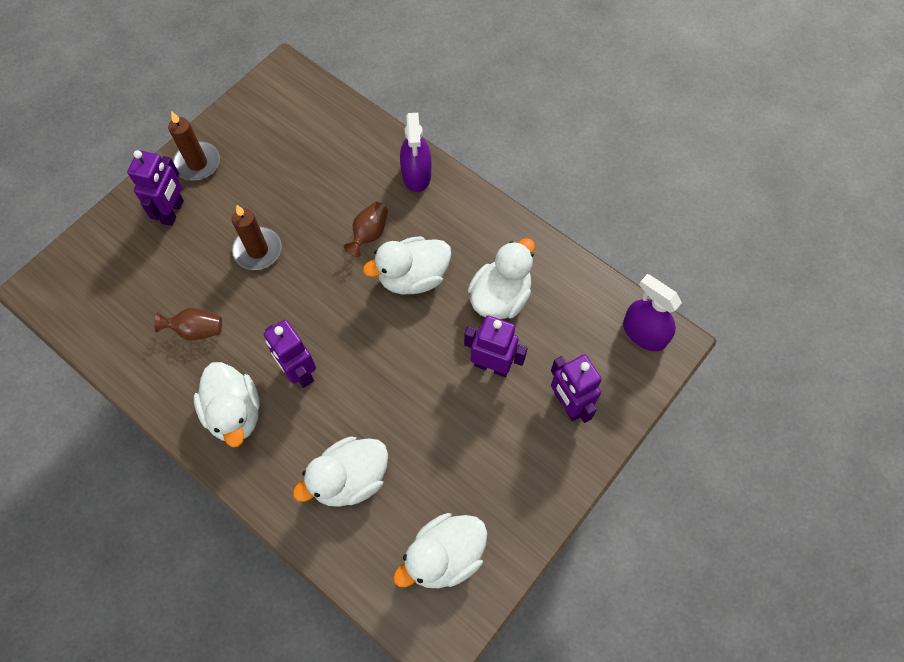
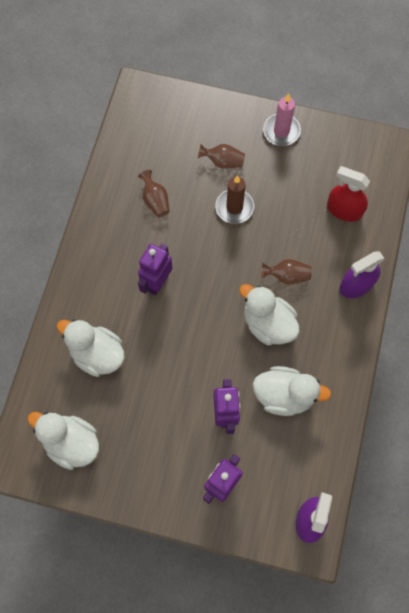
camera: 65 degrees right, 5 degrees up
(173, 212) = (235, 137): purple robot -> none
(195, 237) = (223, 162): none -> brown vase
(197, 163) = (281, 131): brown candle -> pink candle
(234, 413) = (109, 256): white duck -> none
(327, 147) = (344, 210): none -> red spray bottle

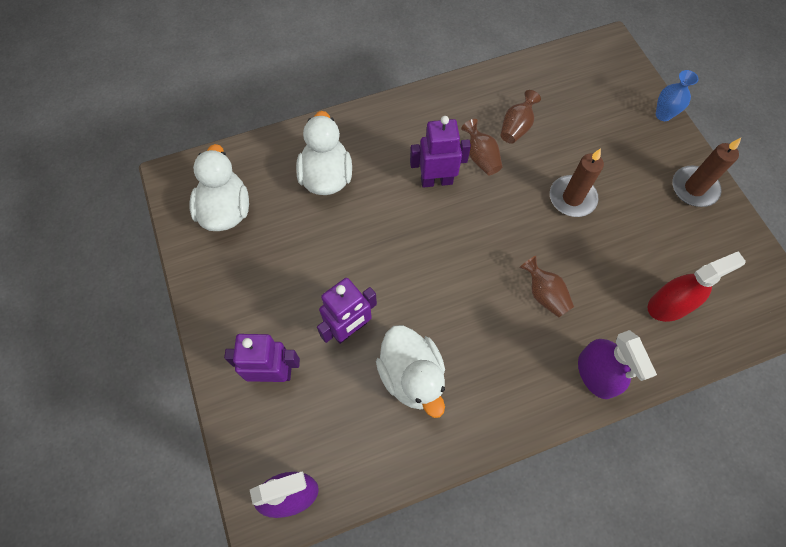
camera: 55 degrees right, 5 degrees down
(217, 104) = (663, 115): none -> blue vase
(223, 162) = (609, 158): brown vase -> brown vase (481, 157)
(268, 324) = (477, 309): white duck -> none
(281, 131) = (694, 188): pink candle -> brown candle
(344, 210) = (669, 305): red spray bottle -> red spray bottle turned 75 degrees clockwise
(356, 285) = (596, 374): purple spray bottle -> purple spray bottle turned 135 degrees counterclockwise

